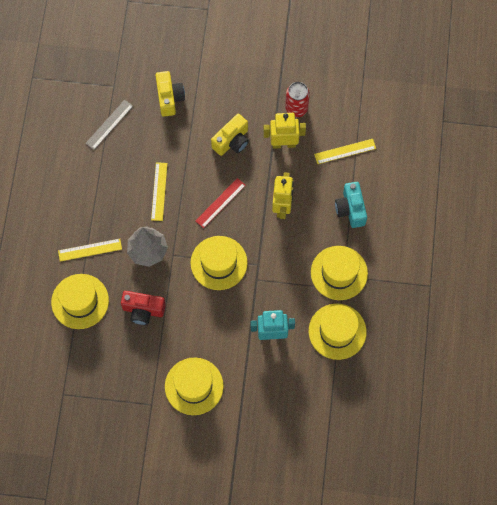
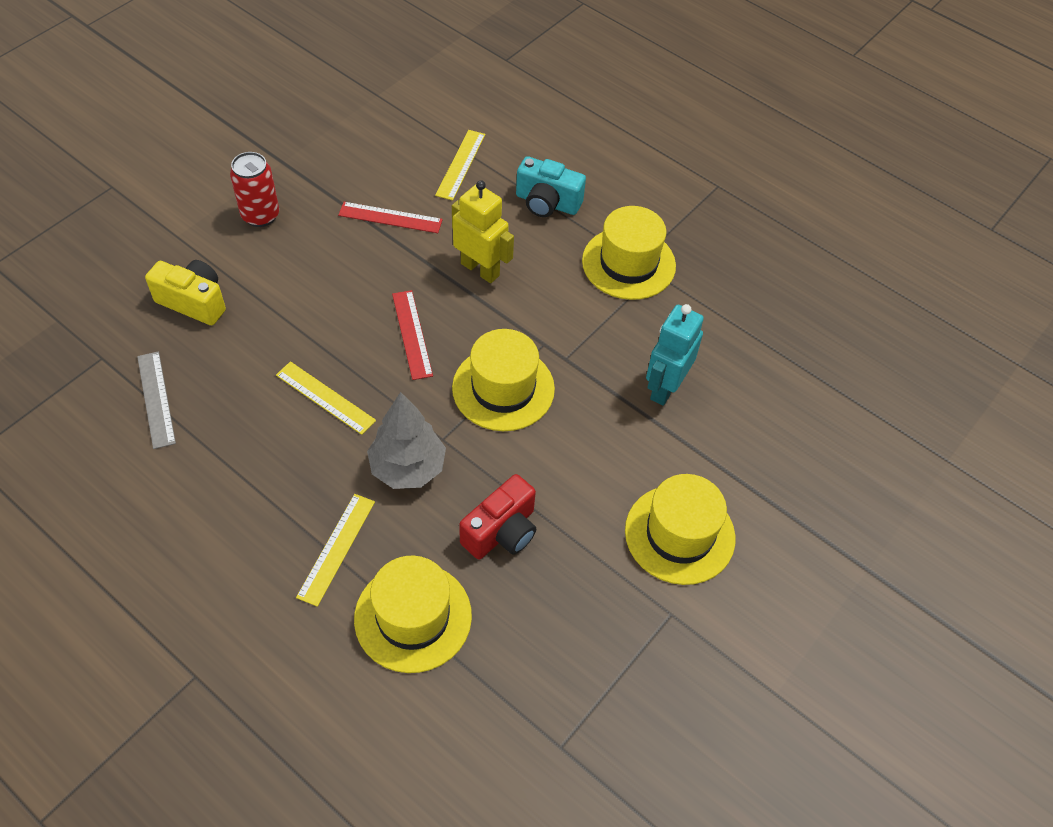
camera: 60 degrees left, 15 degrees down
(232, 141) = (332, 269): yellow camera -> none
(283, 144) = (390, 217): yellow robot -> red ruler
(296, 108) = (353, 177): red can -> red can (260, 215)
(337, 331) = (714, 312): yellow hat -> none

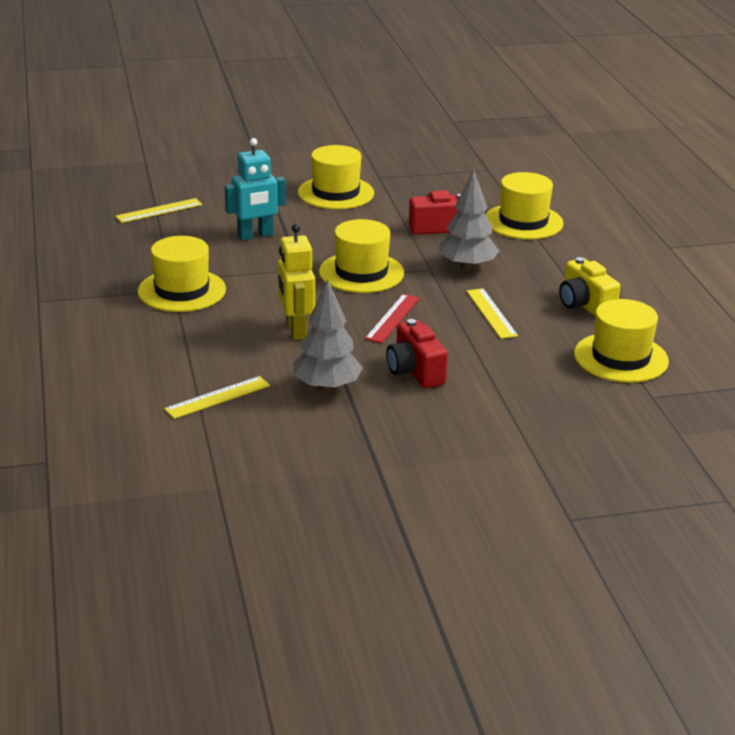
camera: 140 degrees left, 25 degrees down
(156, 399) = (621, 358): grey ruler -> yellow hat
(193, 302) = (550, 400): yellow camera -> yellow camera (585, 305)
(260, 215) = (440, 435): red can -> none
(334, 274) = (415, 371): none -> red camera
(336, 548) = (546, 256): yellow ruler -> yellow ruler (159, 210)
(390, 217) = (326, 387): red ruler -> grey tree
(547, 203) = (185, 344): turquoise camera -> none

